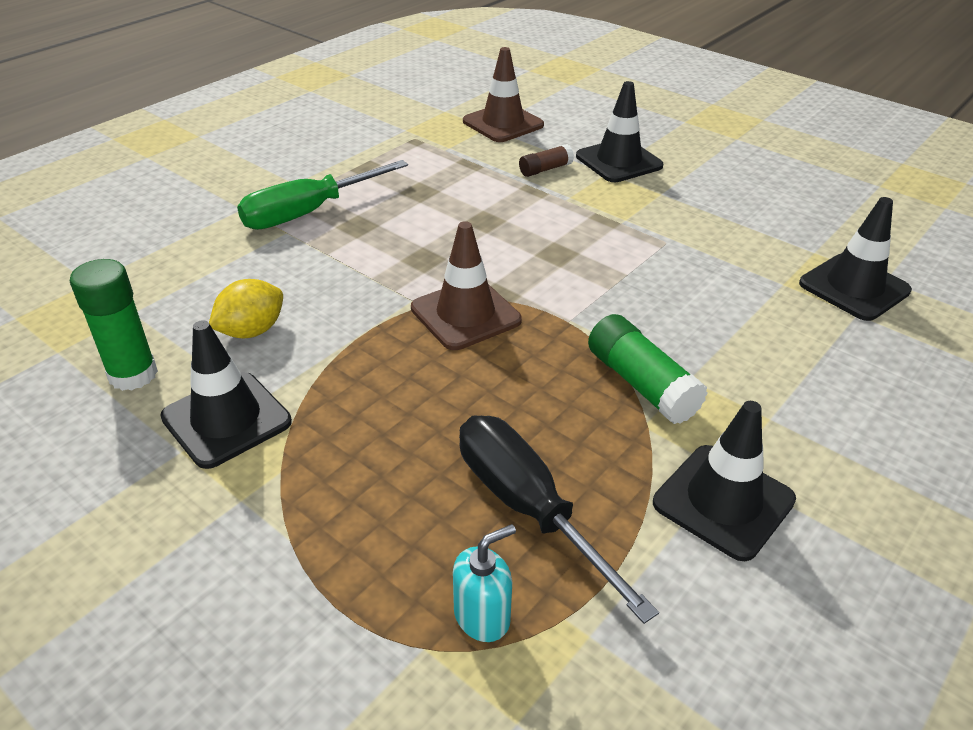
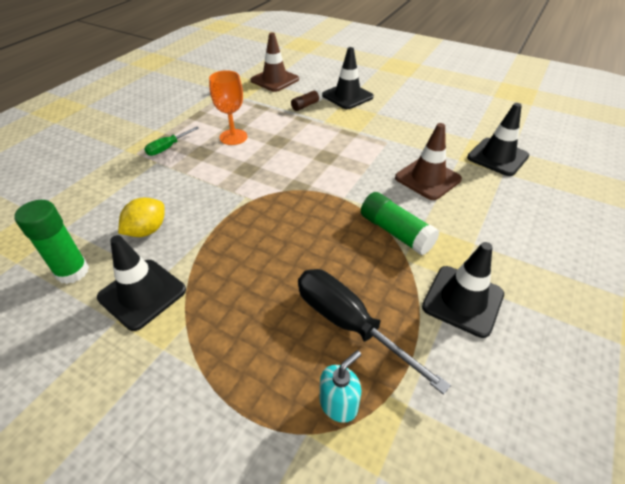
camera: 10 degrees left, 5 degrees up
(308, 213) = (168, 148): green screwdriver -> green screwdriver, size x0.53
(414, 207) = (233, 137): none -> orange goblet
(465, 314) = (280, 202): brown traffic cone -> brown traffic cone (427, 178)

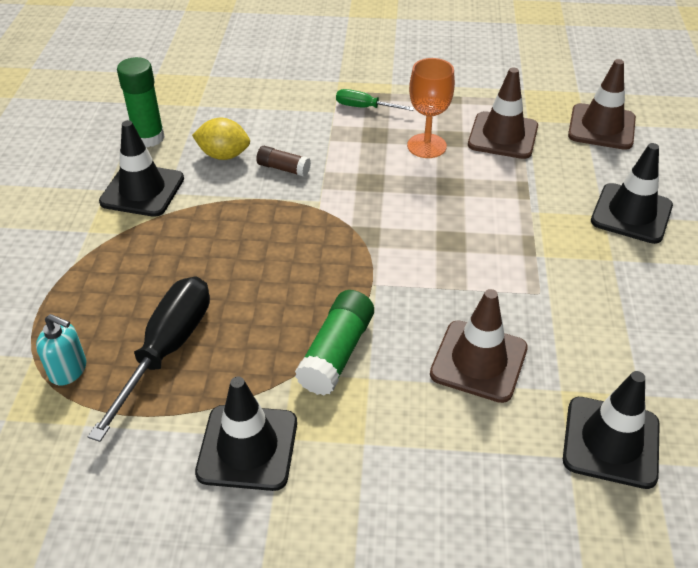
camera: 65 degrees right, 0 degrees up
(251, 109) = (503, 136): none -> brown traffic cone
(306, 105) = (562, 181): brown glue stick -> brown glue stick (283, 168)

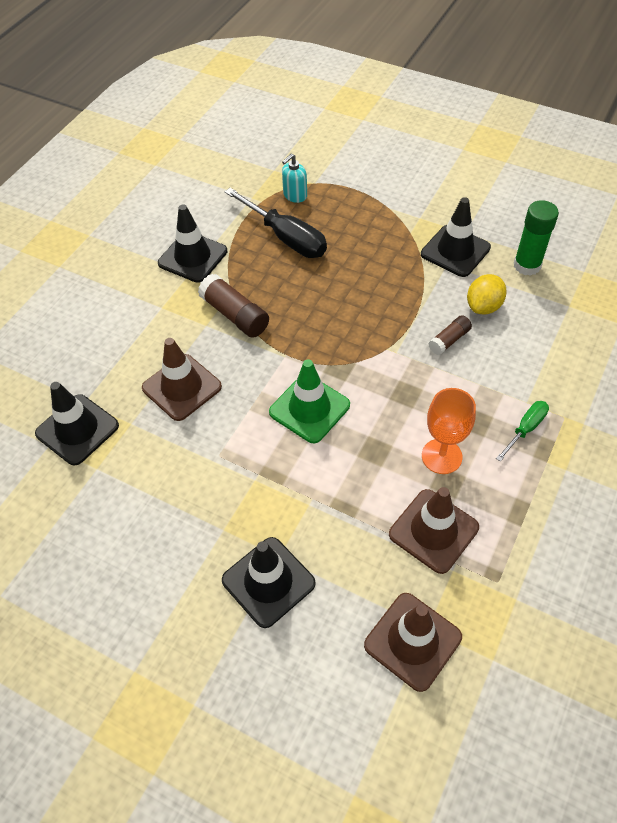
camera: 115 degrees right, 10 degrees up
(336, 353) = (234, 315): green glue stick -> brown glue stick
(433, 242) = (309, 408): none -> green traffic cone

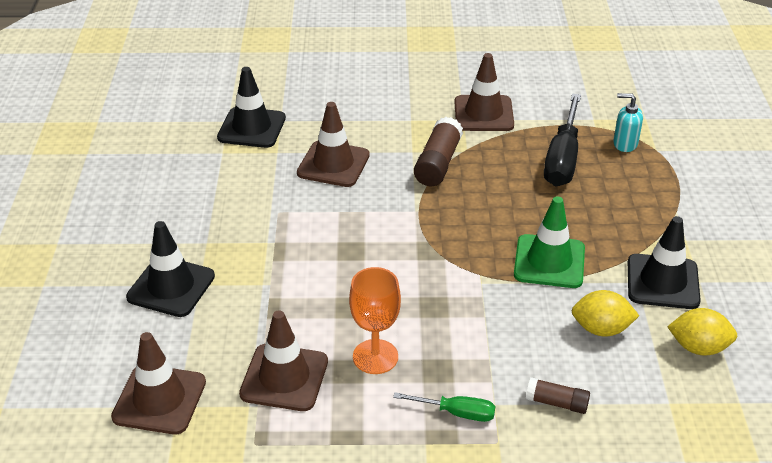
camera: 60 degrees right, 15 degrees down
(193, 257) = (483, 114): black traffic cone -> brown traffic cone
(309, 408) = (367, 247): green traffic cone -> green traffic cone (549, 262)
(449, 340) = (529, 316): brown glue stick -> brown glue stick (556, 403)
(527, 265) = (698, 347): green glue stick -> yellow lemon

